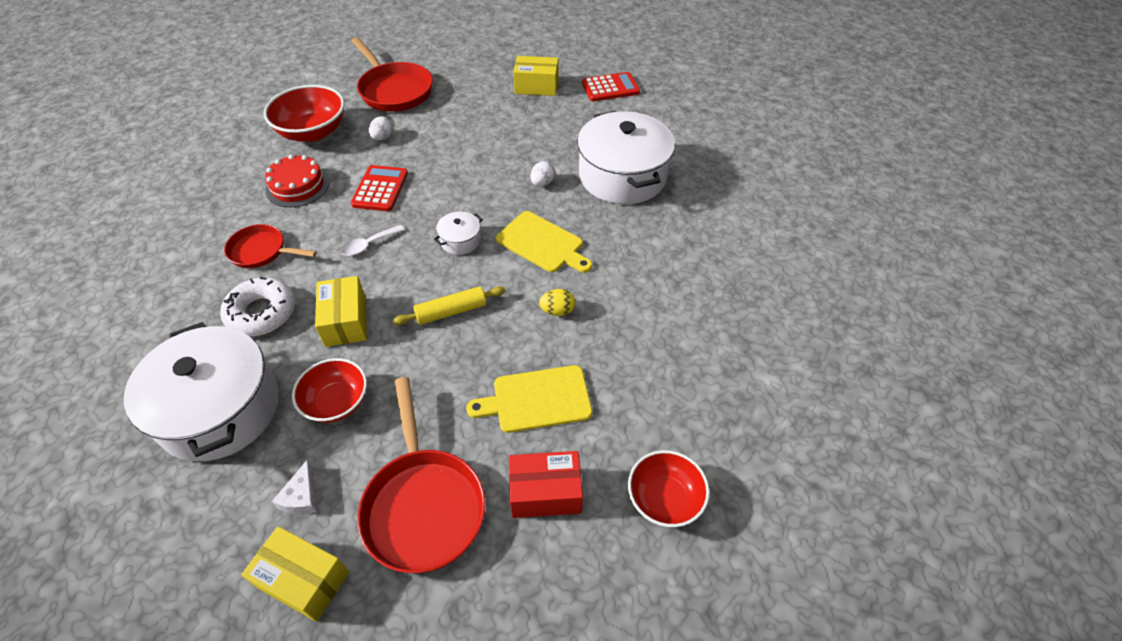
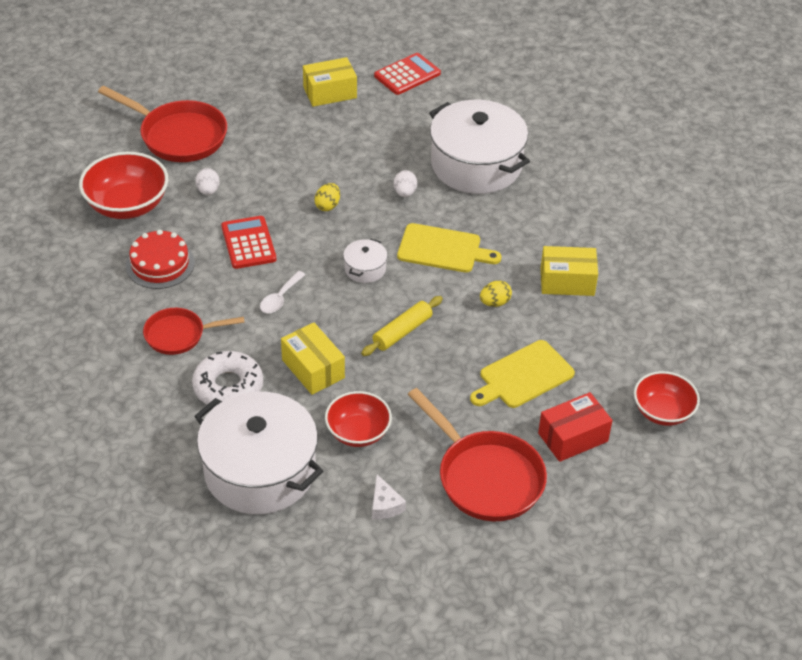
camera: 25 degrees left, 5 degrees down
(303, 580) = (431, 554): yellow box -> yellow box (567, 282)
(468, 176) = (327, 206): none -> yellow egg

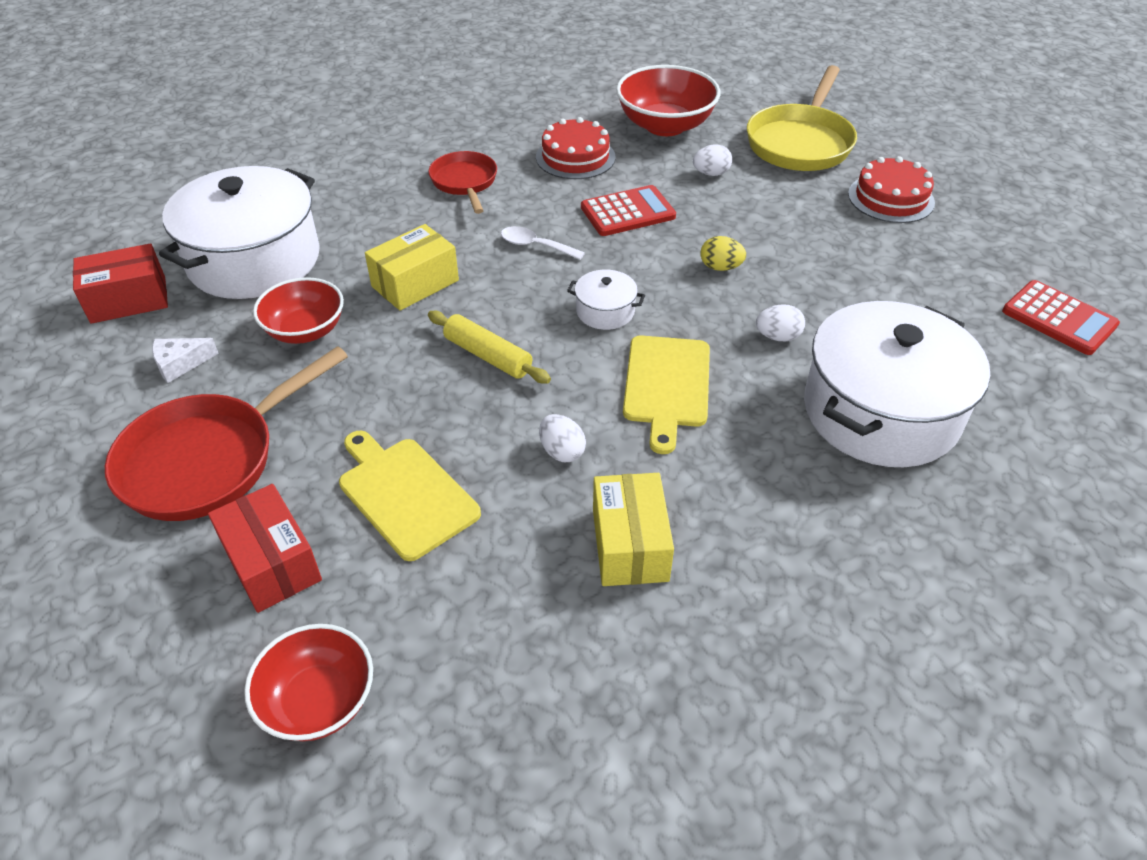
camera: 85 degrees right, 0 degrees up
(178, 136) = (800, 142): red pan -> yellow pan
(228, 386) = (385, 224): white donut -> none
(266, 109) = (891, 198): none -> red cake
(299, 551) = (128, 300): none -> red box
(330, 92) = (961, 247): yellow box -> none
(494, 303) = (562, 451): yellow egg -> white egg

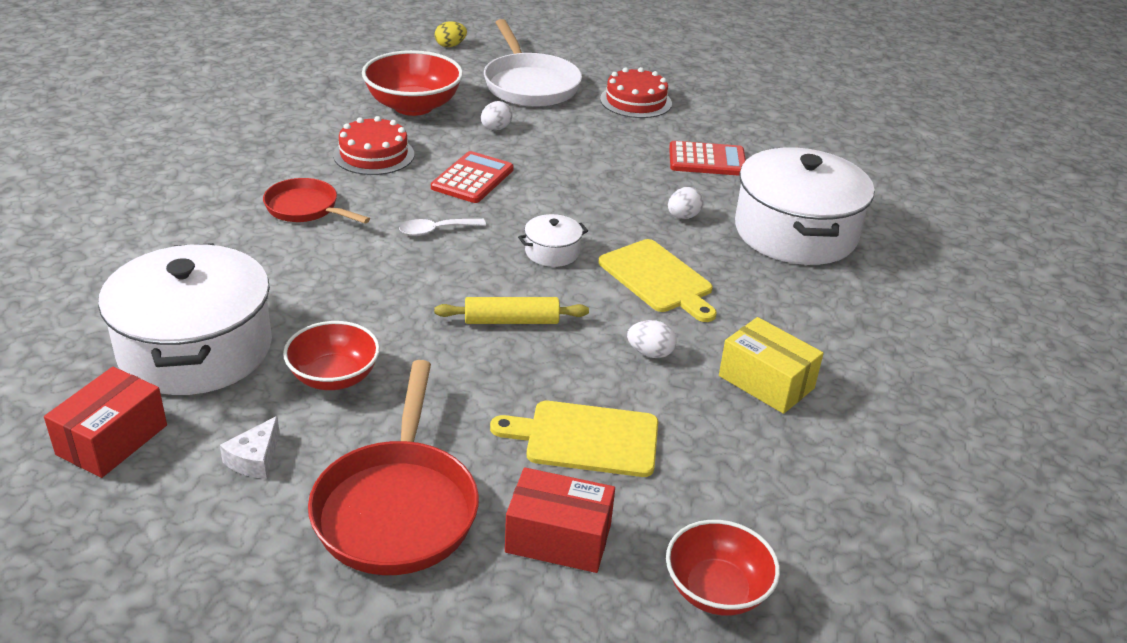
camera: 45 degrees left, 10 degrees down
(415, 283) = (377, 299): yellow box -> none
(720, 267) = (589, 189): yellow egg -> yellow egg (450, 45)
(800, 142) = (529, 84): yellow pan -> white pan
(1059, 318) = (815, 136): red calculator -> red calculator (707, 160)

